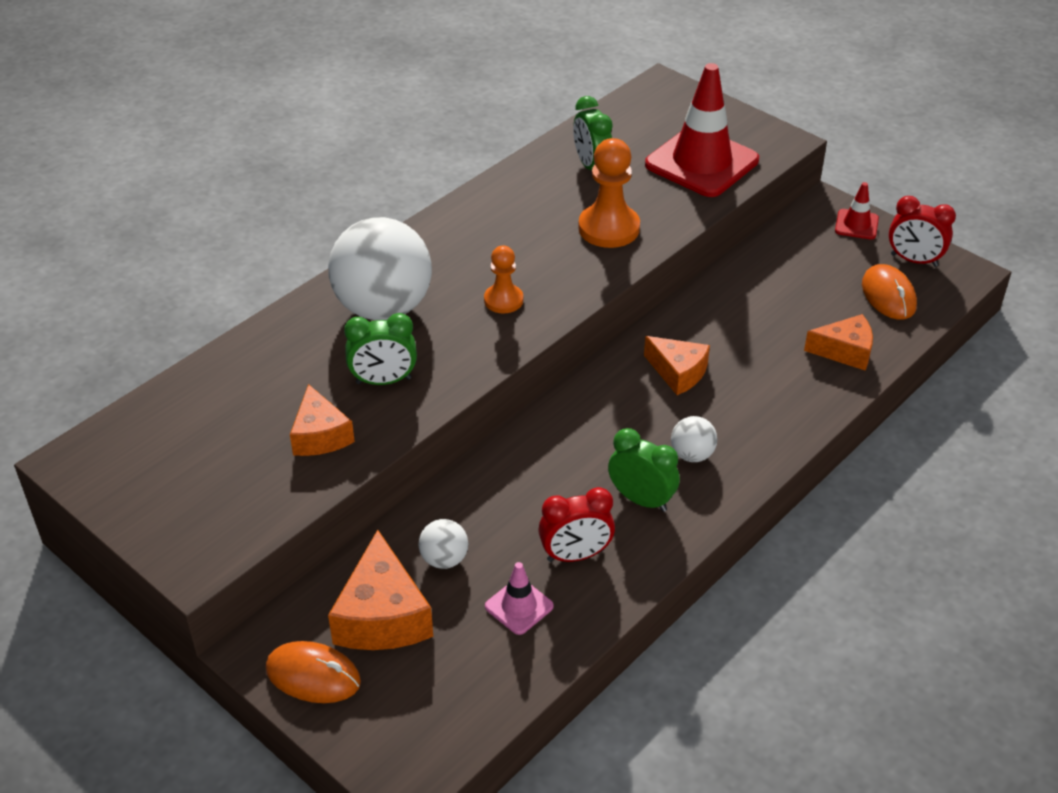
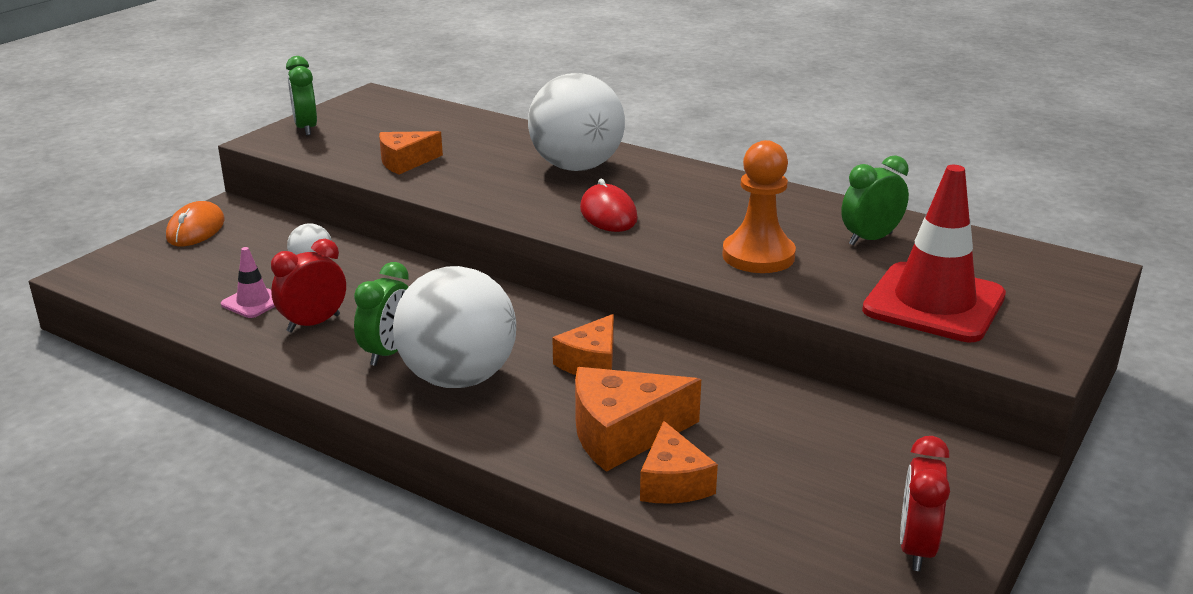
camera: 80 degrees right, 15 degrees down
(382, 616) = (252, 247): orange cheese -> orange cheese (623, 434)
(383, 381) = (477, 177): green clock -> green clock (306, 128)
(503, 300) = (608, 214): orange pawn -> red mouse
(575, 555) = (313, 323): red clock -> red clock turned 75 degrees clockwise
(692, 455) = (458, 378): white ball -> white ball, size x2.31
(856, 225) = (969, 490): red traffic cone -> none
(888, 295) = (814, 522): orange mouse -> none

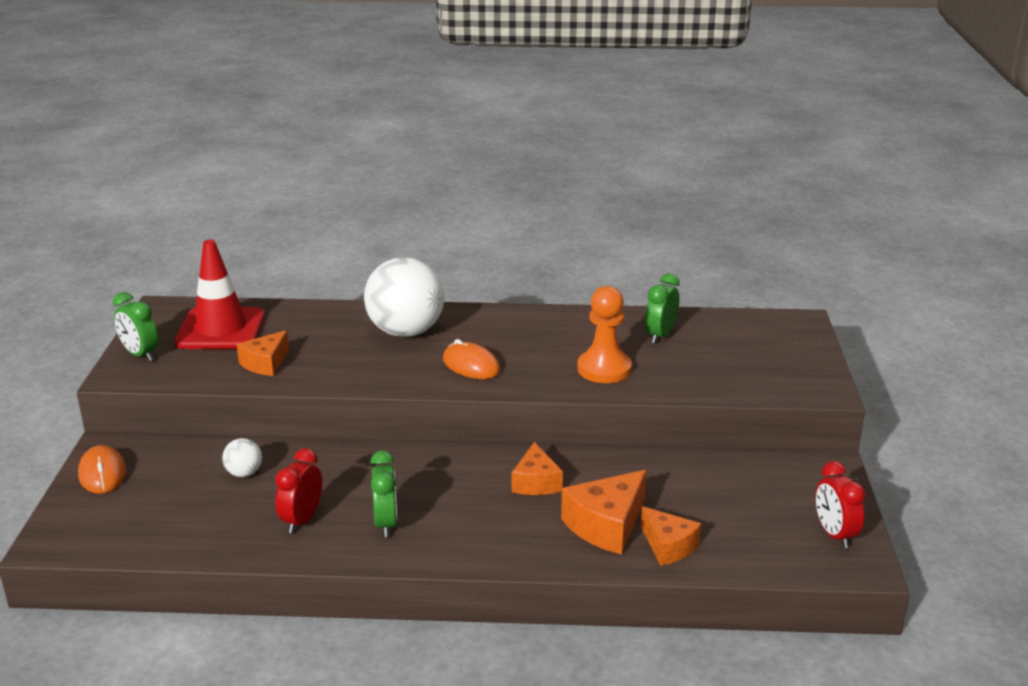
camera: 30 degrees left, 0 degrees up
(253, 302) = (231, 519): pink traffic cone -> none
(458, 378) = (458, 525): white ball -> none
(608, 214) = (471, 365): red mouse -> orange mouse
(934, 303) = (739, 372): red traffic cone -> red traffic cone (220, 329)

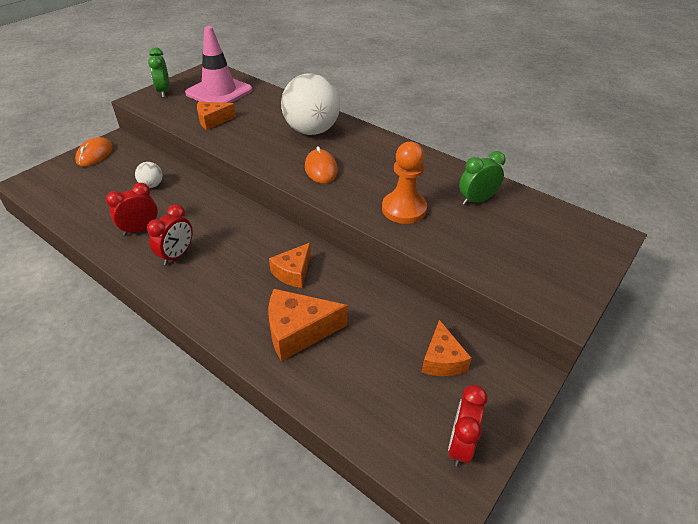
camera: 35 degrees right, 15 degrees up
(220, 329) = (219, 92): red traffic cone -> pink traffic cone
(386, 523) = (177, 255): green clock -> red clock
(668, 546) = (319, 374): orange cheese -> orange cheese (442, 359)

